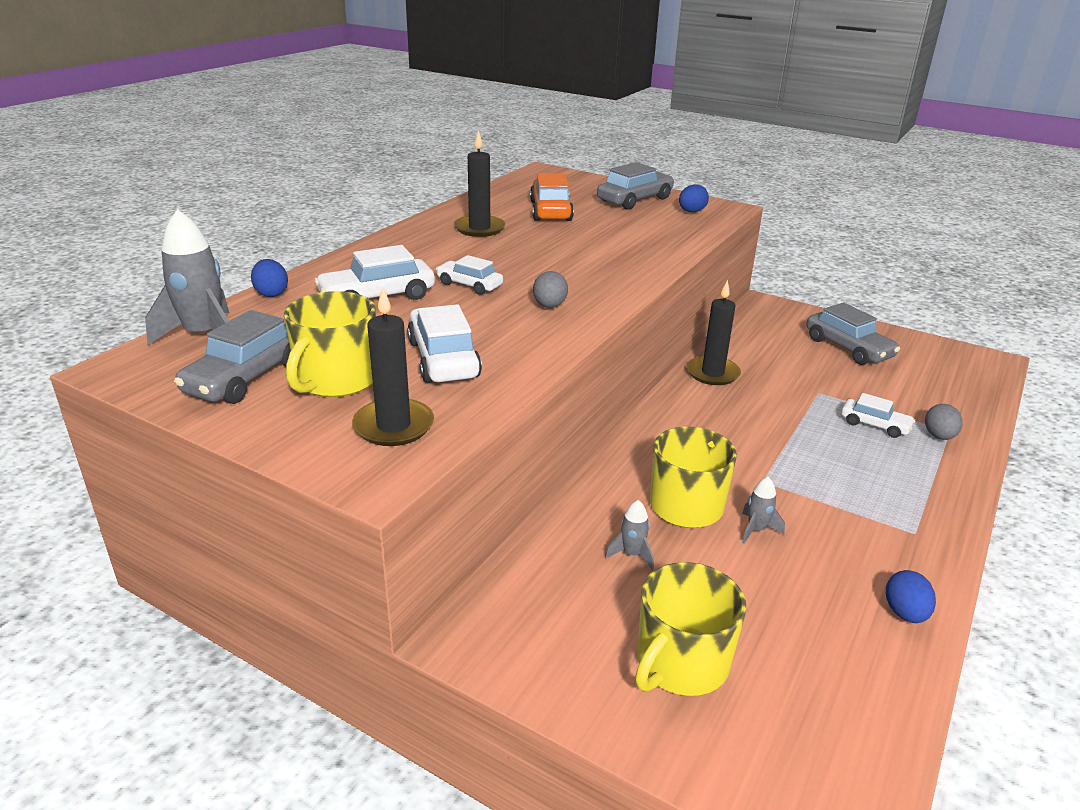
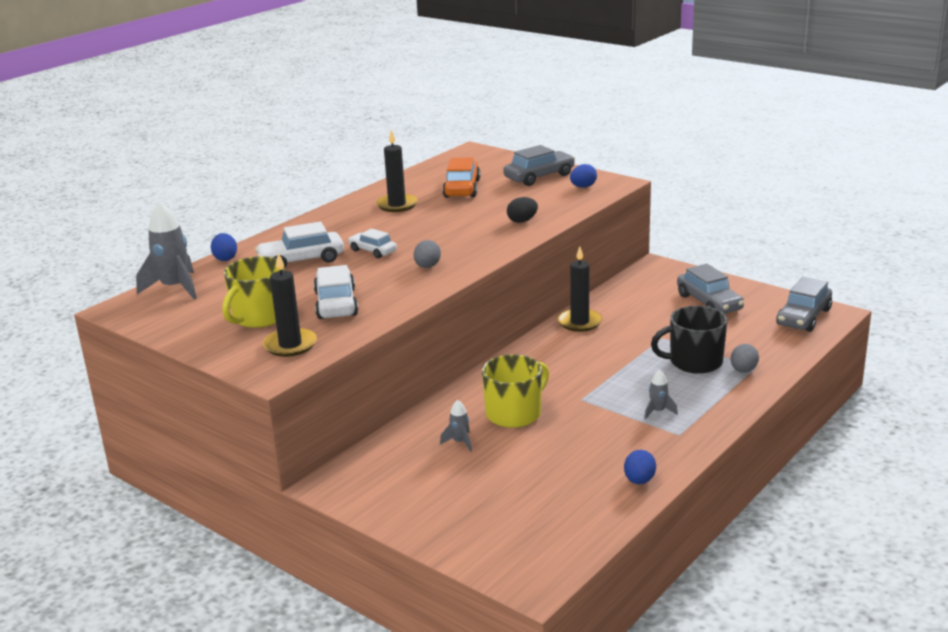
camera: 10 degrees right, 5 degrees down
(246, 377) = (200, 315): grey car -> grey car (803, 317)
(642, 249) = (522, 221): none -> black egg
(680, 663) = (467, 502): yellow mug -> none
(756, 530) = (558, 430): grey rocket -> grey rocket (658, 411)
(874, 425) = (694, 362): white car -> black mug

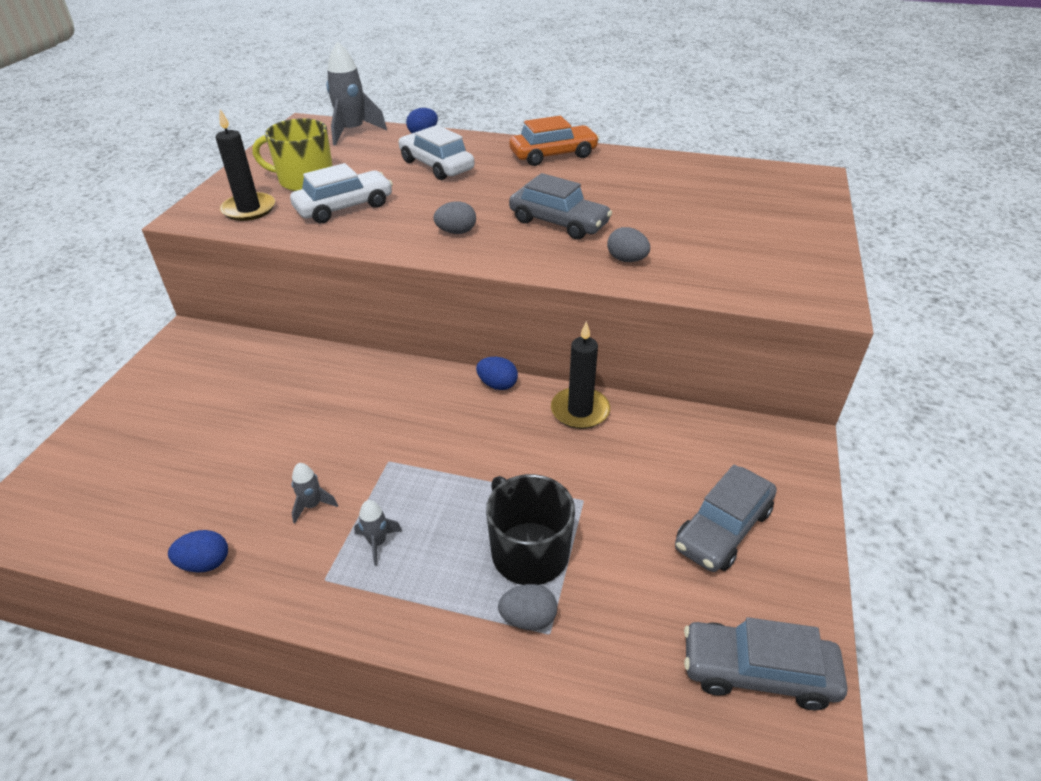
camera: 65 degrees right, 15 degrees up
(373, 251) = (479, 193): white car -> none
(397, 205) = (608, 175): black candle -> none
(460, 442) = (271, 393): grey rocket -> grey rocket (312, 505)
(462, 188) = (690, 198): orange car -> orange car (553, 155)
(514, 413) = (340, 415): yellow mug -> none
(522, 221) = (626, 260): black egg -> grey egg
(539, 177) = (781, 238): grey car -> grey car (558, 223)
(583, 187) = (782, 278): blue egg -> blue egg (497, 385)

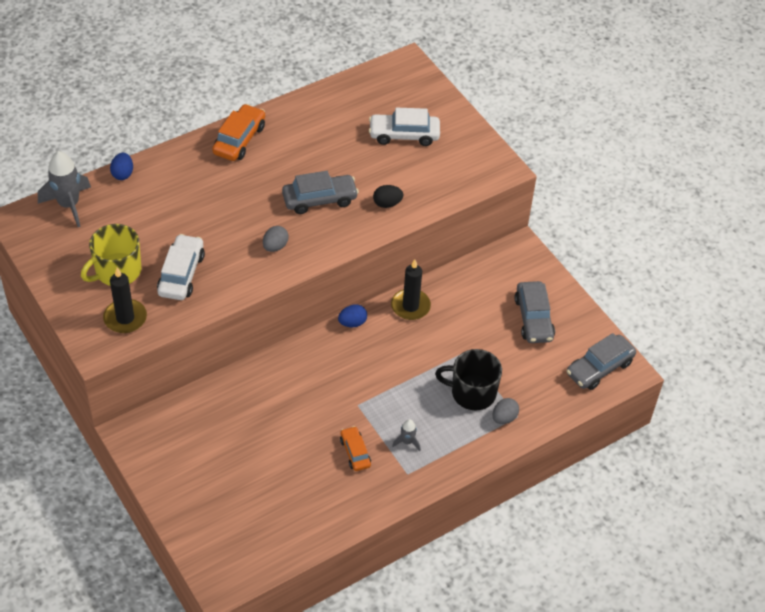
camera: 50 degrees left, 10 degrees up
(205, 563) = (348, 512): blue egg -> none
(312, 505) = (355, 452): grey rocket -> orange car
(436, 165) = (181, 199): white car -> white car (404, 135)
(626, 260) = (387, 203): grey egg -> black egg

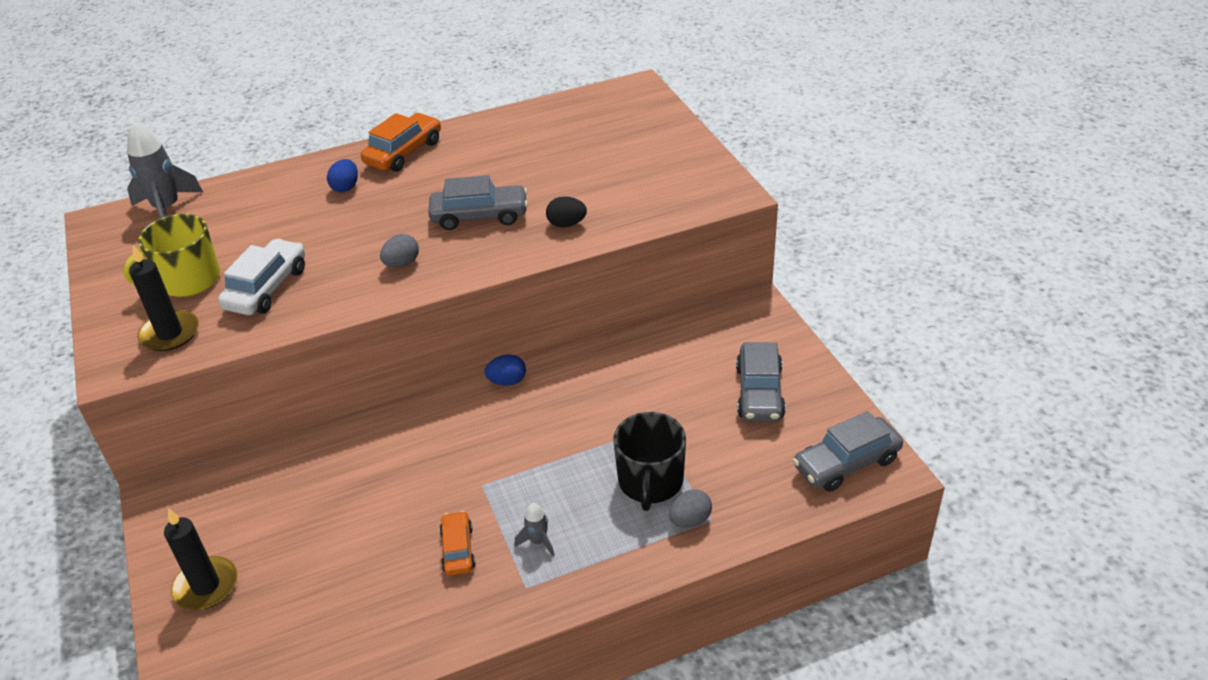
camera: 15 degrees right, 10 degrees down
(123, 174) = (248, 180): blue egg -> blue egg (345, 187)
(404, 135) = (611, 155): white car -> none
(410, 306) = (591, 366): black candle -> black candle (206, 586)
(472, 392) = (650, 482): black mug -> black mug turned 105 degrees counterclockwise

